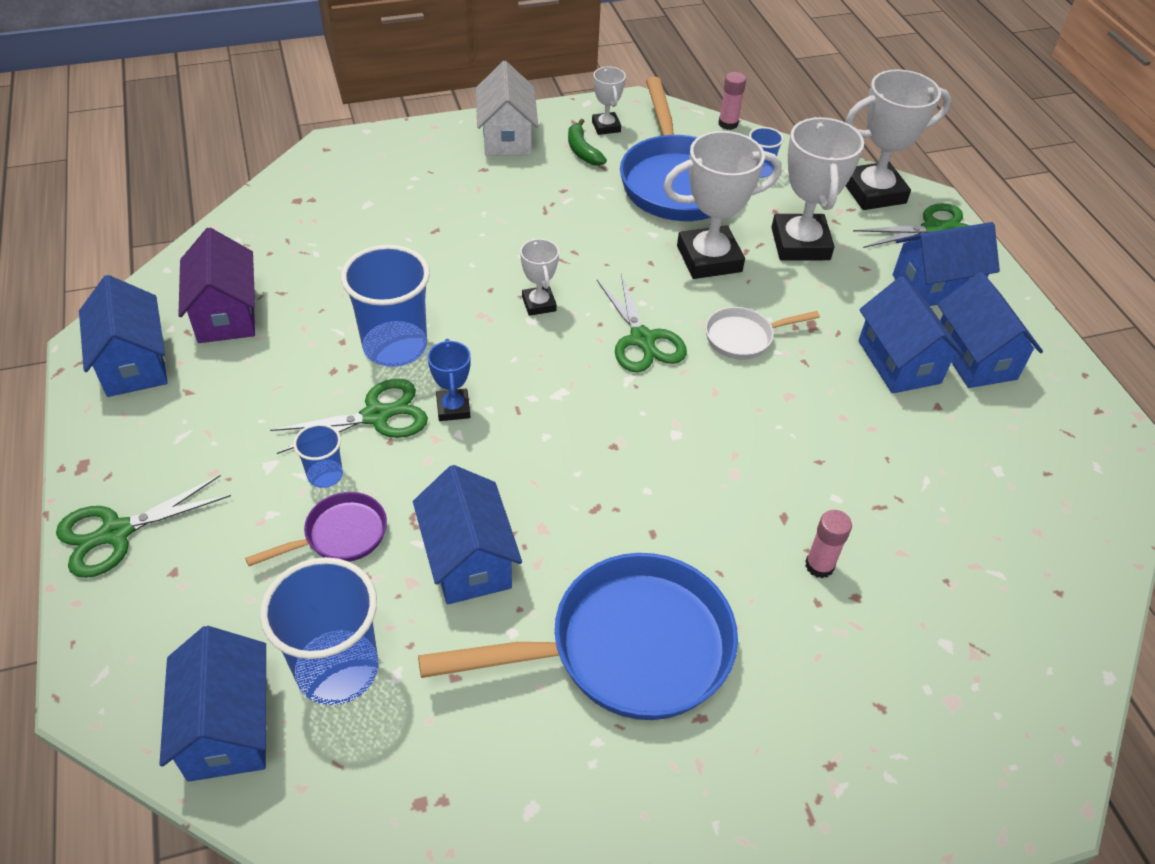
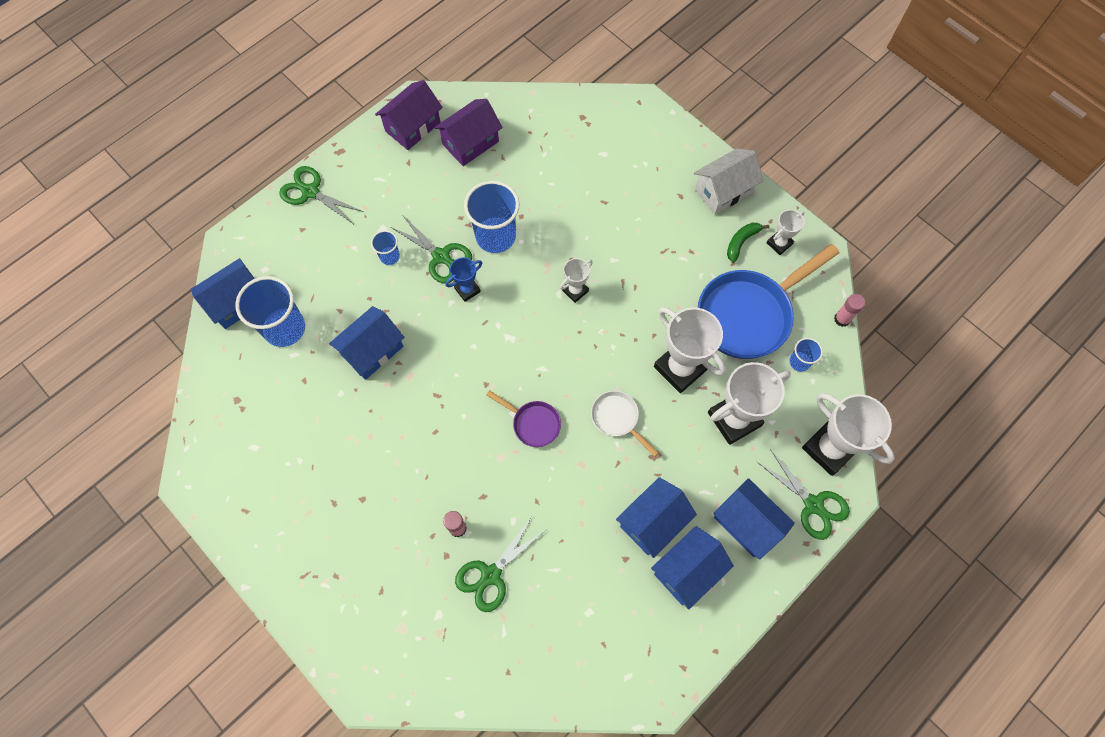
camera: 65 degrees right, 20 degrees up
(134, 363) = (413, 127): blue house -> purple house
(339, 535) = (357, 285): purple pan -> purple pan (533, 423)
(626, 648) = (356, 450): blue pan -> none
(642, 340) = (579, 361): green scissors -> green scissors (490, 575)

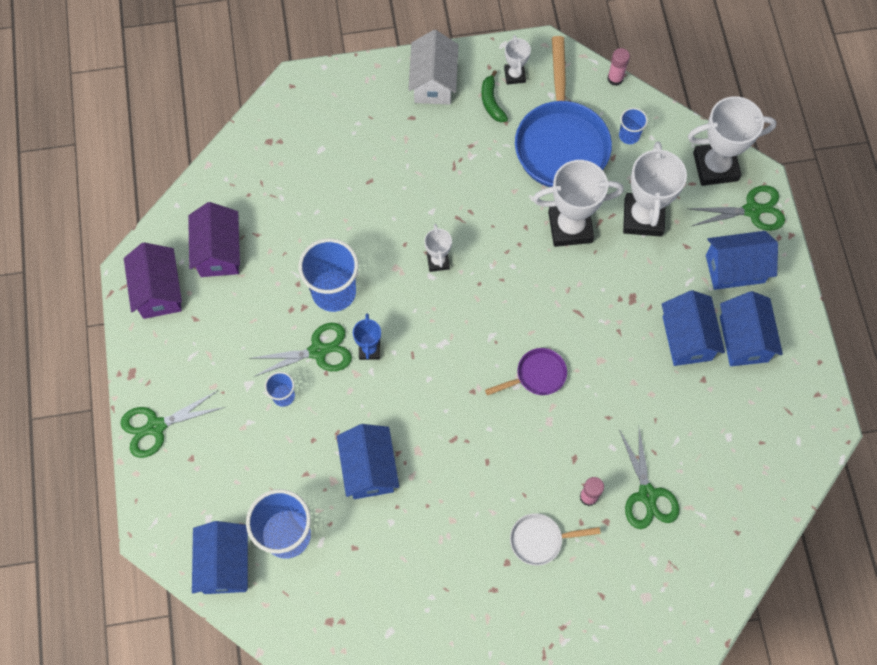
camera: 55 degrees left, 0 degrees up
(617, 419) = (580, 306): white pan -> white pan (540, 540)

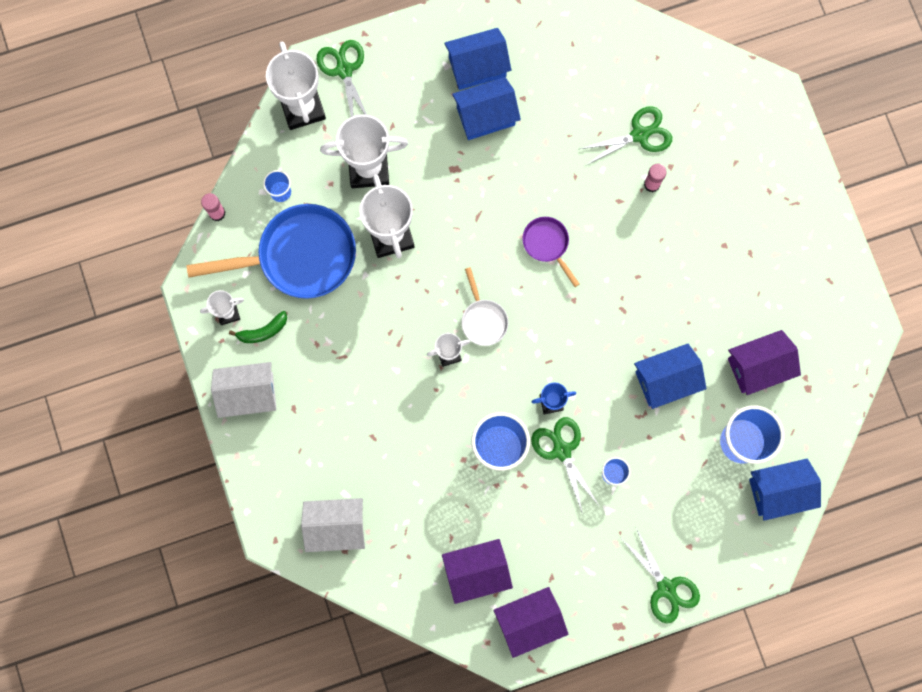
camera: 100 degrees left, 10 degrees up
(292, 137) = (336, 526): none -> white house
(364, 571) = (758, 367): none -> purple house
(540, 540) = (698, 220): white pan -> white pan (483, 319)
(735, 269) = (408, 80): blue house -> none

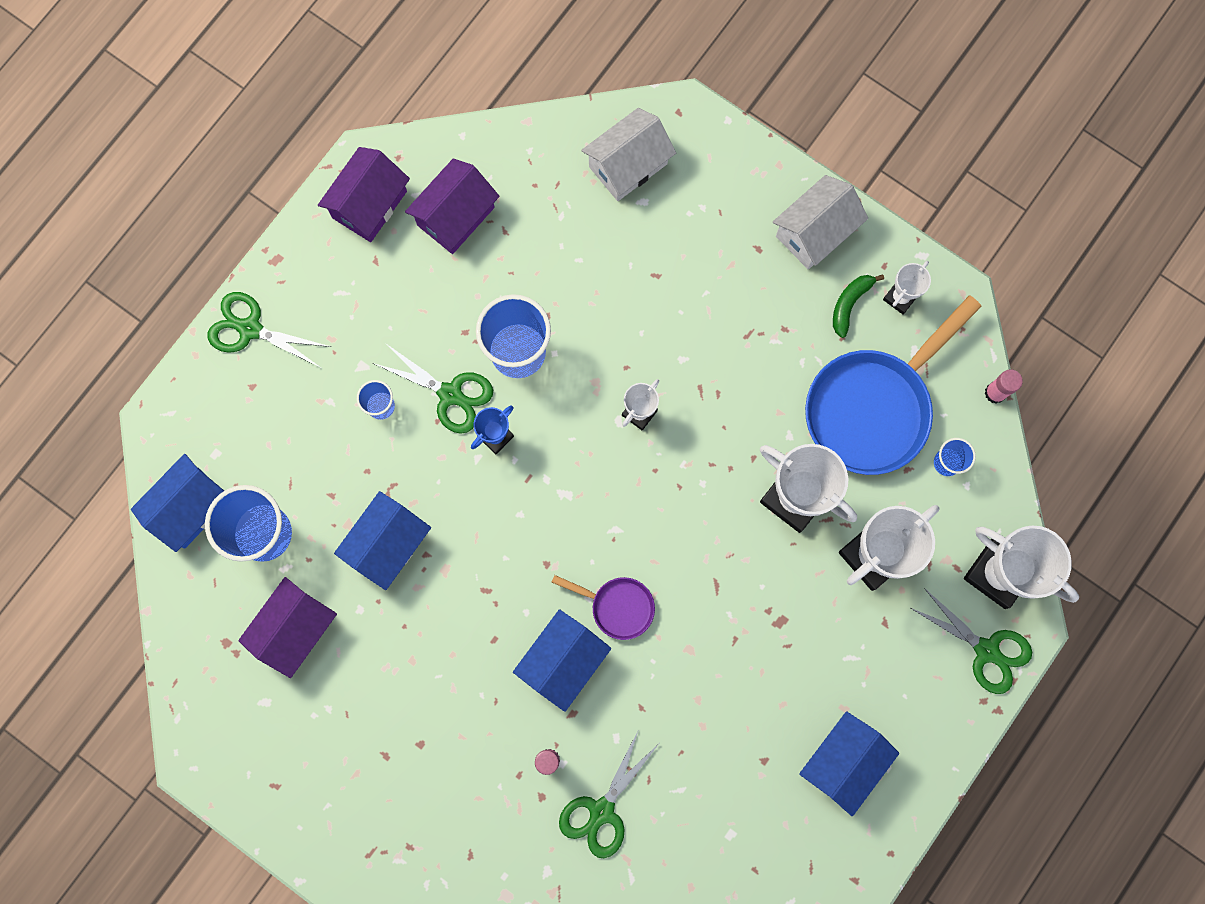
camera: 145 degrees right, 0 degrees up
(483, 319) = (629, 475): white pan -> none
(485, 116) = (790, 708): blue house -> blue house (563, 661)

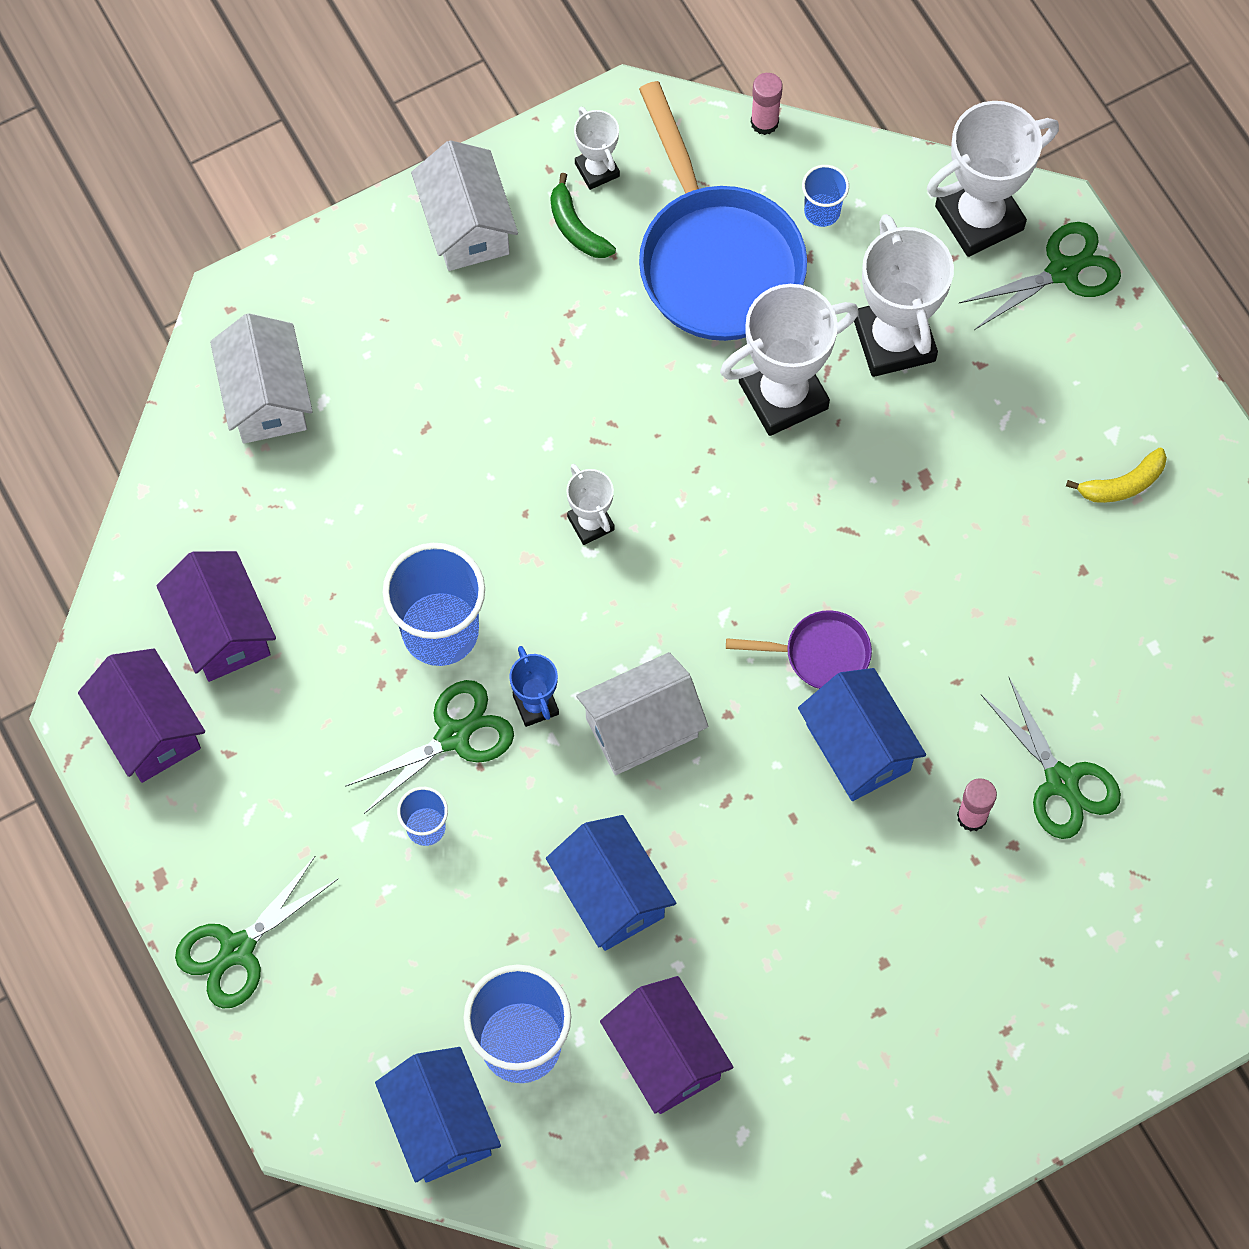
camera: 65 degrees left, 10 degrees down
(511, 512) = (641, 727): none -> white house
(617, 606) = (820, 654): purple pan -> purple pan turned 45 degrees clockwise
(842, 762) = (1122, 484): blue house -> yellow banana

